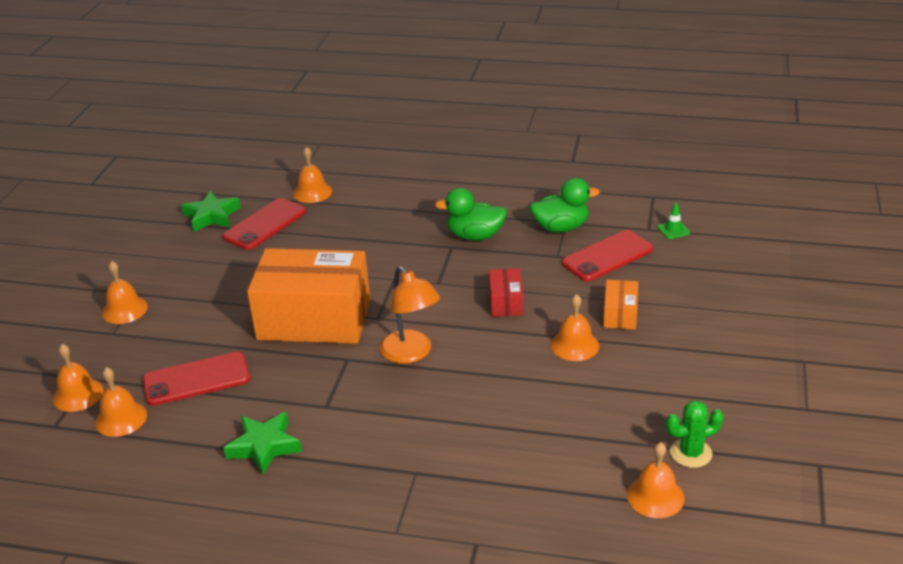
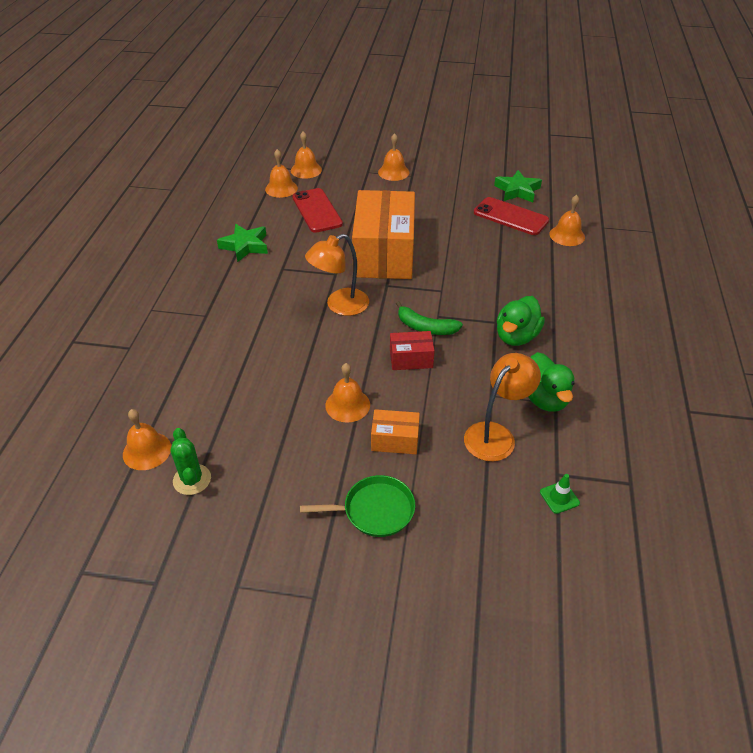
camera: 85 degrees right, 10 degrees up
(456, 291) = (425, 327): none -> green banana
(475, 236) = (516, 336): green duck -> green duck turned 150 degrees counterclockwise
(607, 256) = (496, 435): red phone -> orange lamp
(705, 327) = (375, 510): none -> green pan

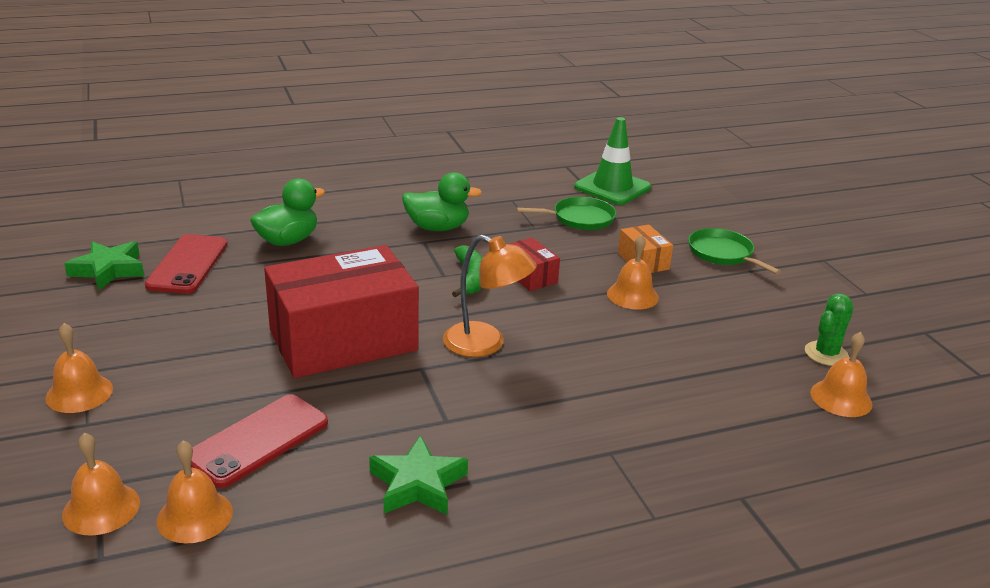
camera: 120 degrees left, 15 degrees down
(384, 253) = (343, 340): orange box -> red box
(496, 435) = (580, 218): orange lamp -> green pan
(544, 398) = (512, 204): green duck -> green duck (288, 241)
(559, 497) = (612, 187): green traffic cone -> green traffic cone, size x2.32
(567, 235) = (216, 224): orange bell -> none

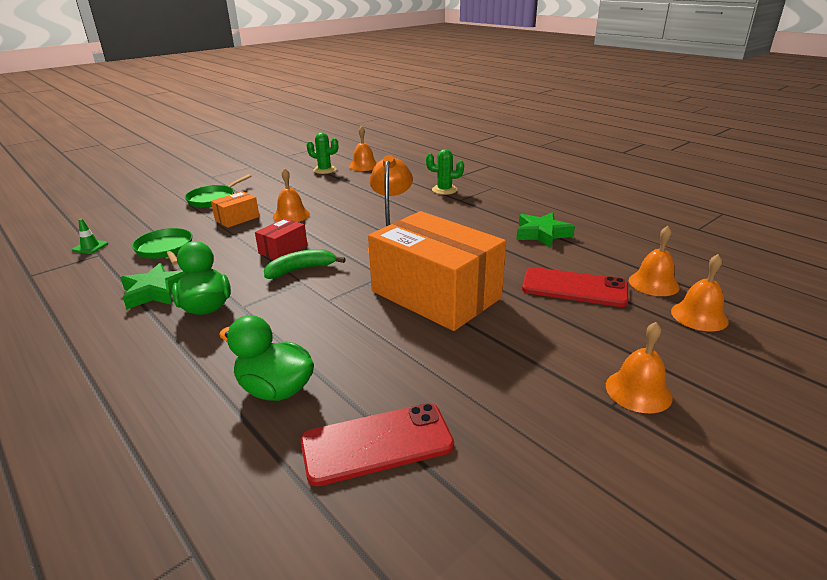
camera: 110 degrees left, 0 degrees up
(109, 270) = (439, 515): green star -> green star (156, 291)
(343, 340) = (435, 295): red box -> orange box
(612, 187) = (90, 247): green traffic cone -> green traffic cone, size x0.43
(667, 451) = (444, 190): none -> green cactus

